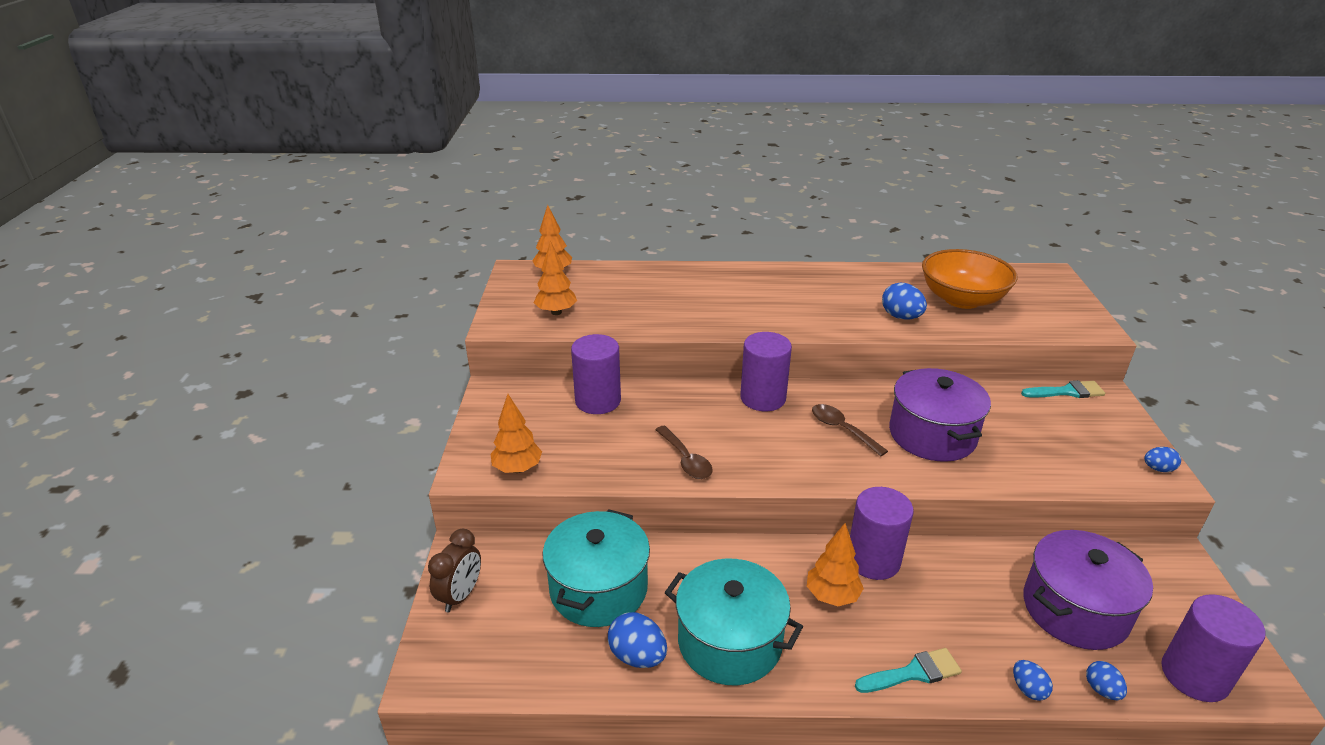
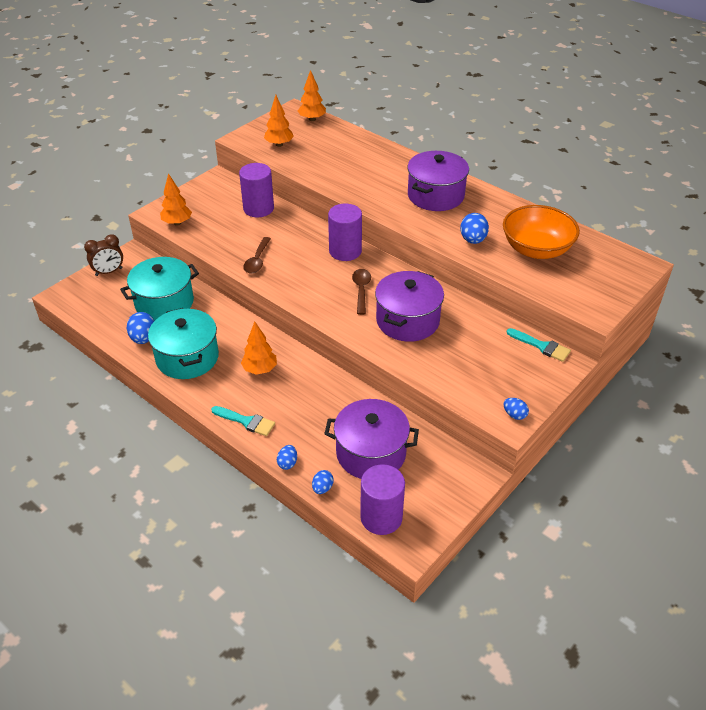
camera: 40 degrees right, 10 degrees up
(800, 292) = (435, 195): none -> purple pot
(873, 560) = (305, 368): purple cylinder -> none

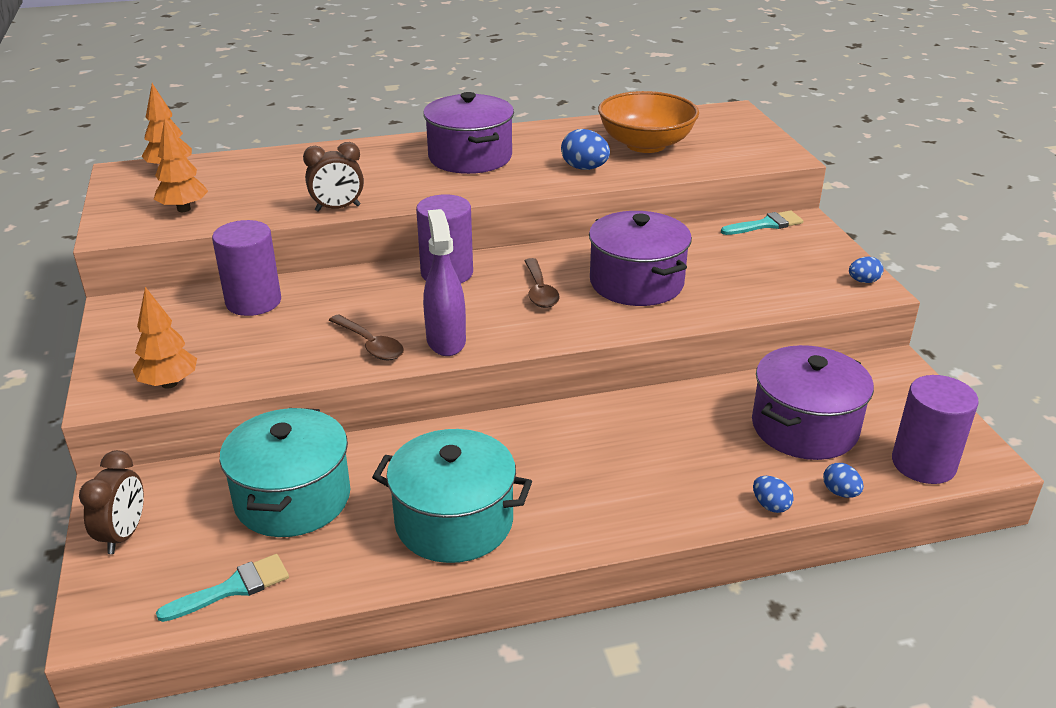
camera: 55 degrees left, 10 degrees down
(143, 338) = (352, 555): blue egg -> none
(246, 421) = (654, 513): turquoise brush -> turquoise brush (233, 588)
(260, 369) = (557, 458): orange tree -> none
(283, 281) = (446, 341): none -> purple spray bottle
(328, 184) = (338, 208): none -> brown clock
(361, 290) = (540, 291): brown spoon -> brown spoon turned 135 degrees counterclockwise

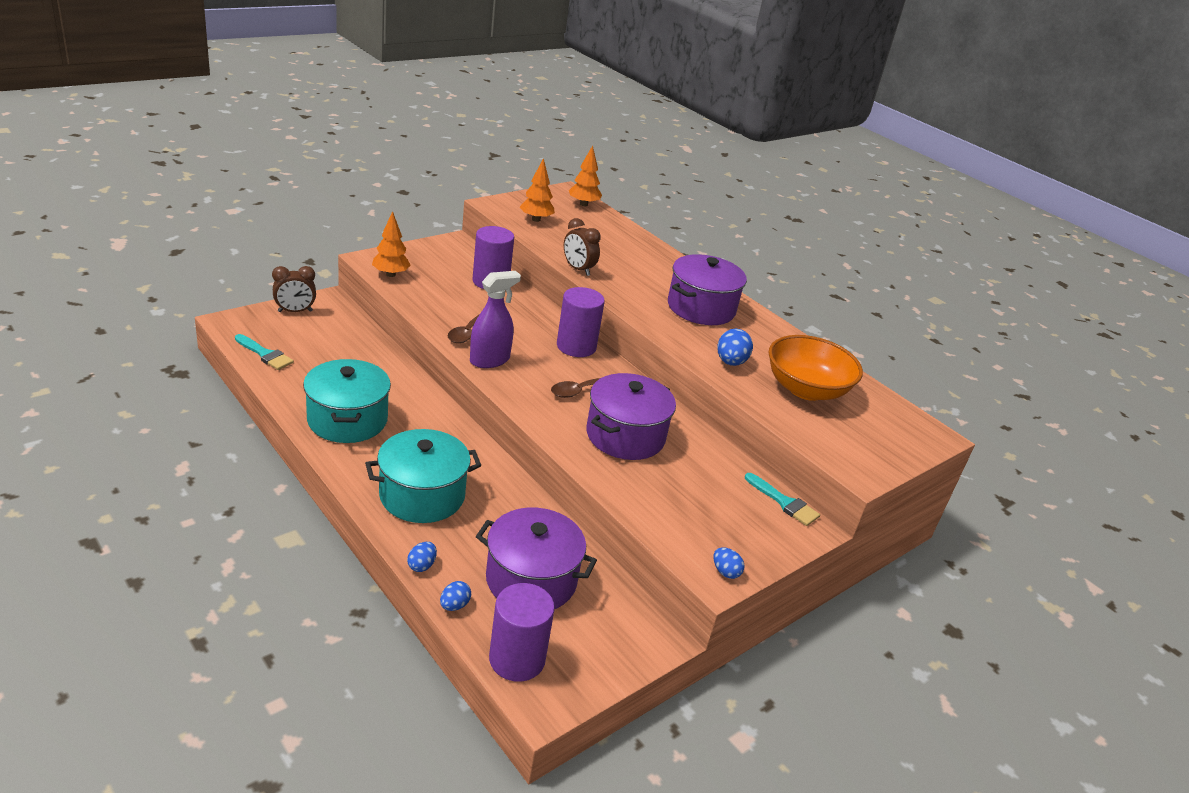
camera: 60 degrees right, 0 degrees up
(293, 498) = (345, 357): turquoise pot -> turquoise pot (422, 495)

